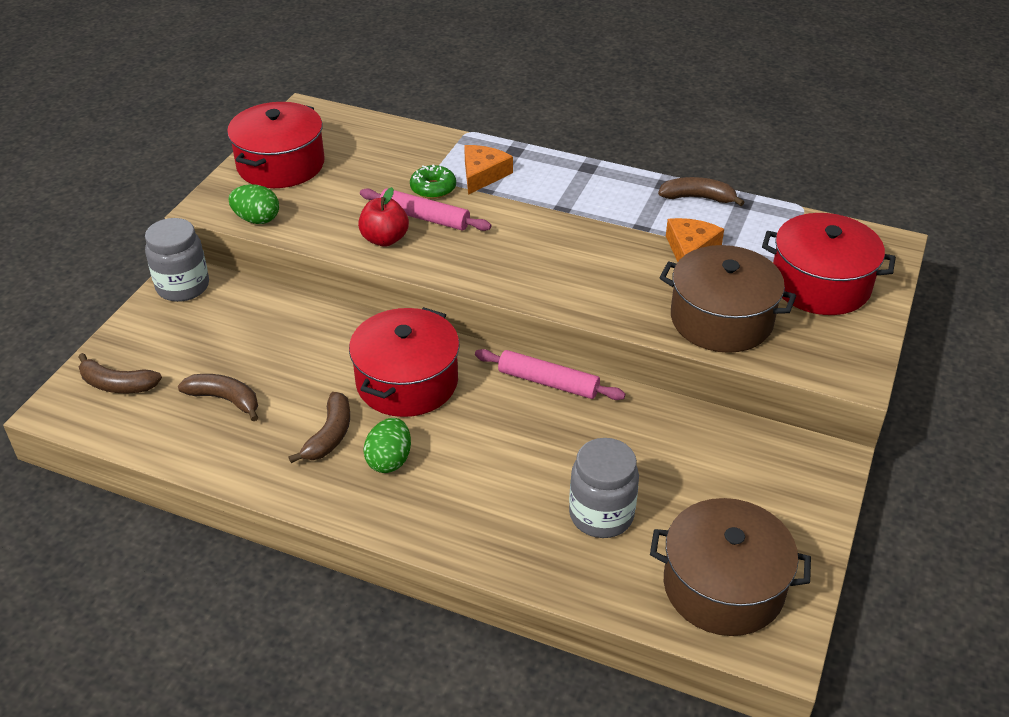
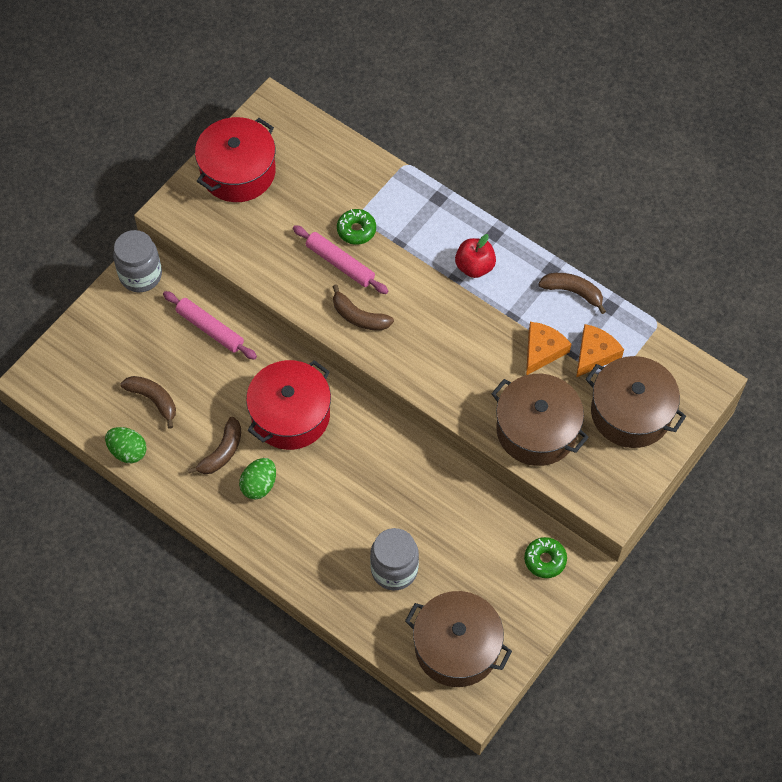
camera: 15 degrees right, 20 degrees up
(117, 384) = (78, 366): brown banana -> brown banana (359, 317)
(257, 219) = (206, 235): green egg -> green egg (128, 451)
(384, 239) = (302, 281): red apple -> red apple (474, 267)
(483, 174) = (402, 222): orange cheese -> orange cheese (595, 354)
(548, 382) = (396, 441): pink rolling pin -> pink rolling pin (210, 329)
(787, 464) = (545, 560): none -> green donut
(820, 284) = (631, 412): red pot -> brown pot

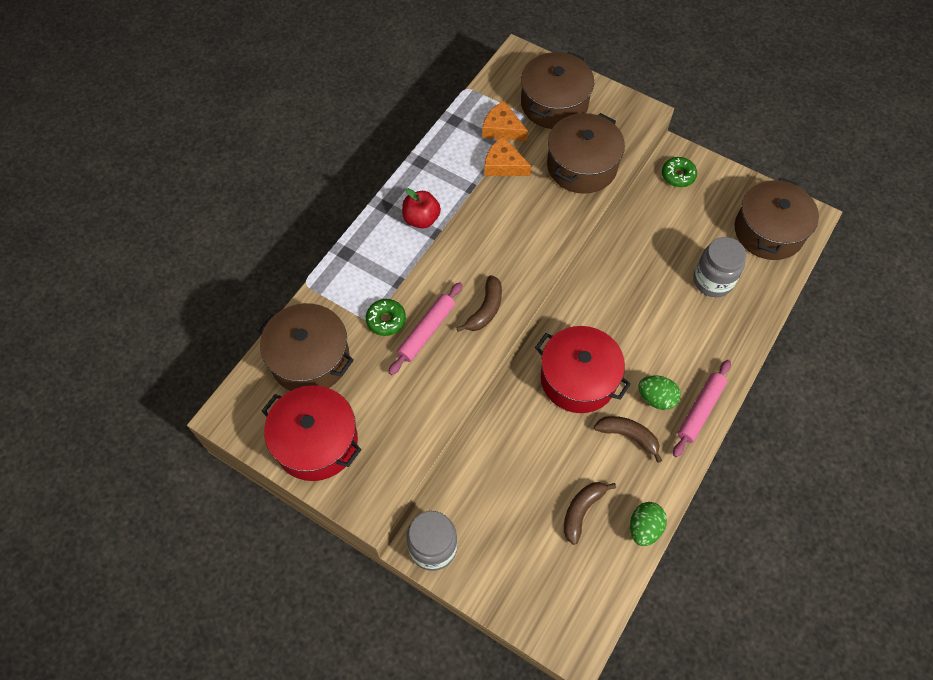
camera: 95 degrees left, 0 degrees up
(210, 329) = (492, 465): pink rolling pin -> pink rolling pin (700, 410)
(322, 167) = (310, 359): none -> brown pot
(573, 292) = (442, 145): brown banana -> none

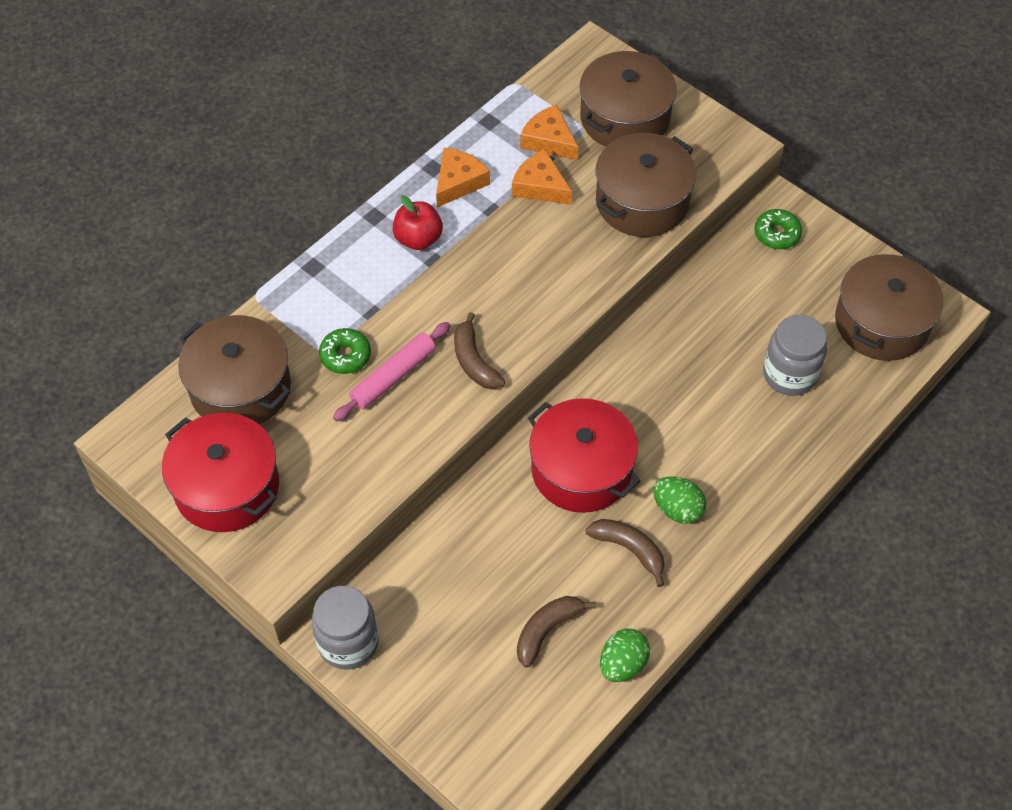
camera: 10 degrees right, 5 degrees down
(442, 170) = (458, 182): none -> orange cheese
(485, 309) = (474, 361): brown banana -> brown banana turned 120 degrees clockwise
(700, 410) = (731, 533): pink rolling pin -> none

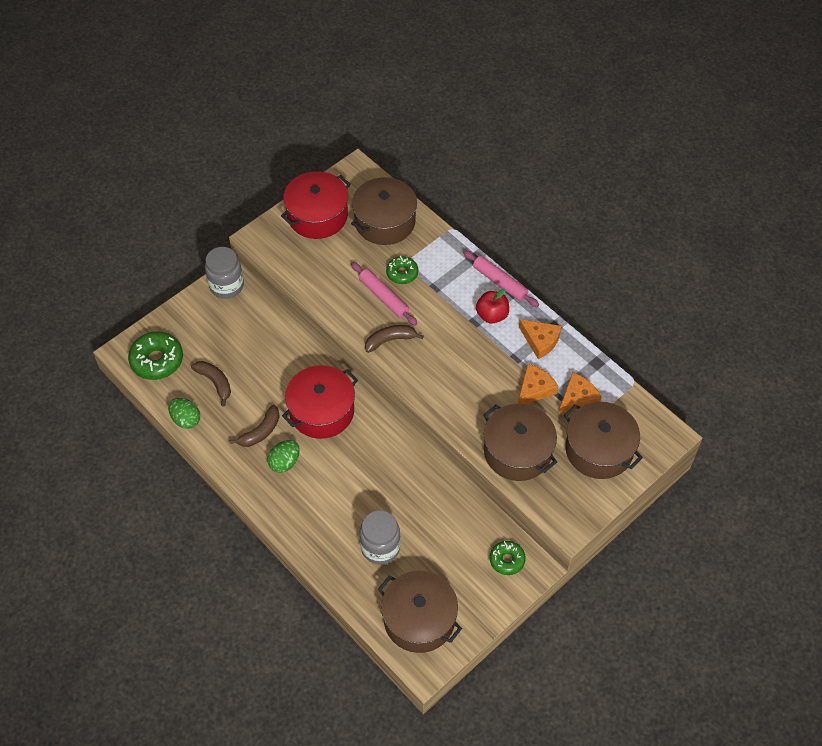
camera: 95 degrees right, 0 degrees up
(357, 232) = (499, 282): none -> pink rolling pin
(512, 731) = (157, 360): none -> green donut

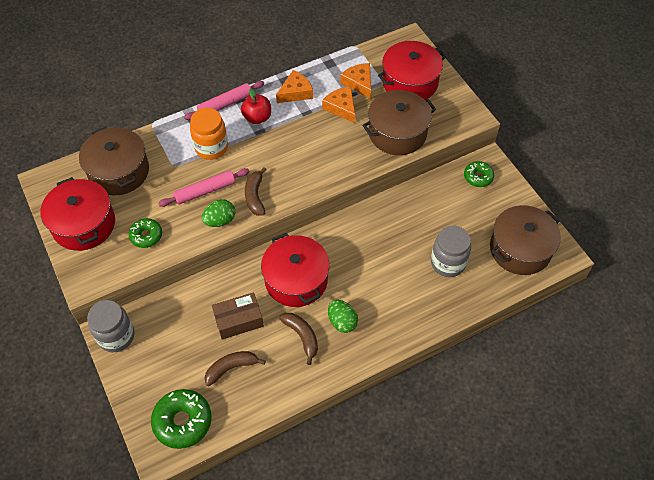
camera: 75 degrees left, 0 degrees up
(186, 419) = (266, 404): green egg -> green egg (220, 220)
(265, 375) = (238, 320): none -> brown box
(402, 273) = (184, 171): green donut -> green donut (146, 236)
(439, 286) = (211, 147): none -> orange jar
(599, 449) = (410, 82): brown pot -> red pot

